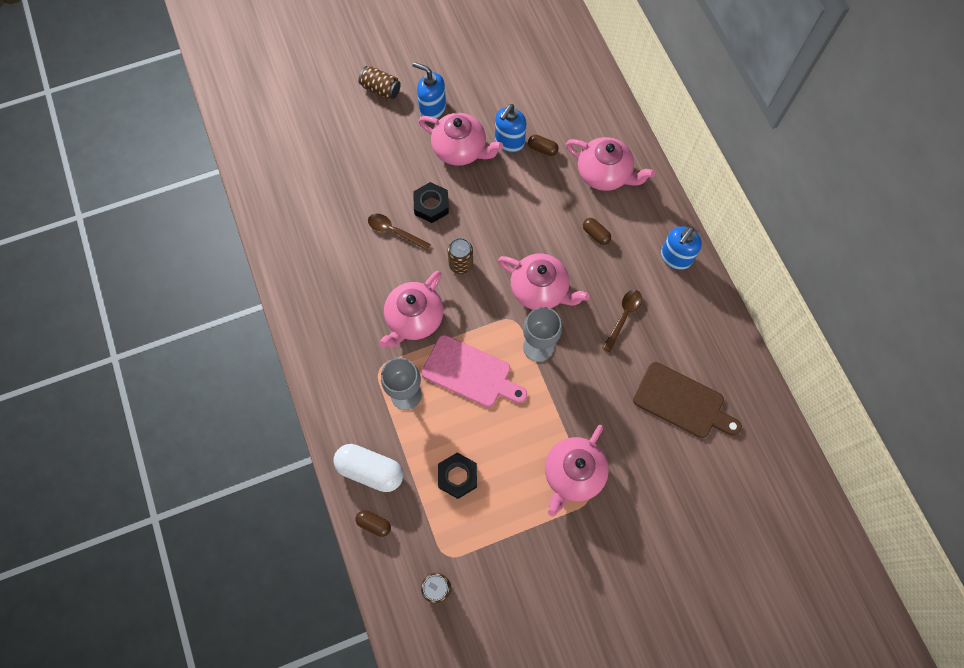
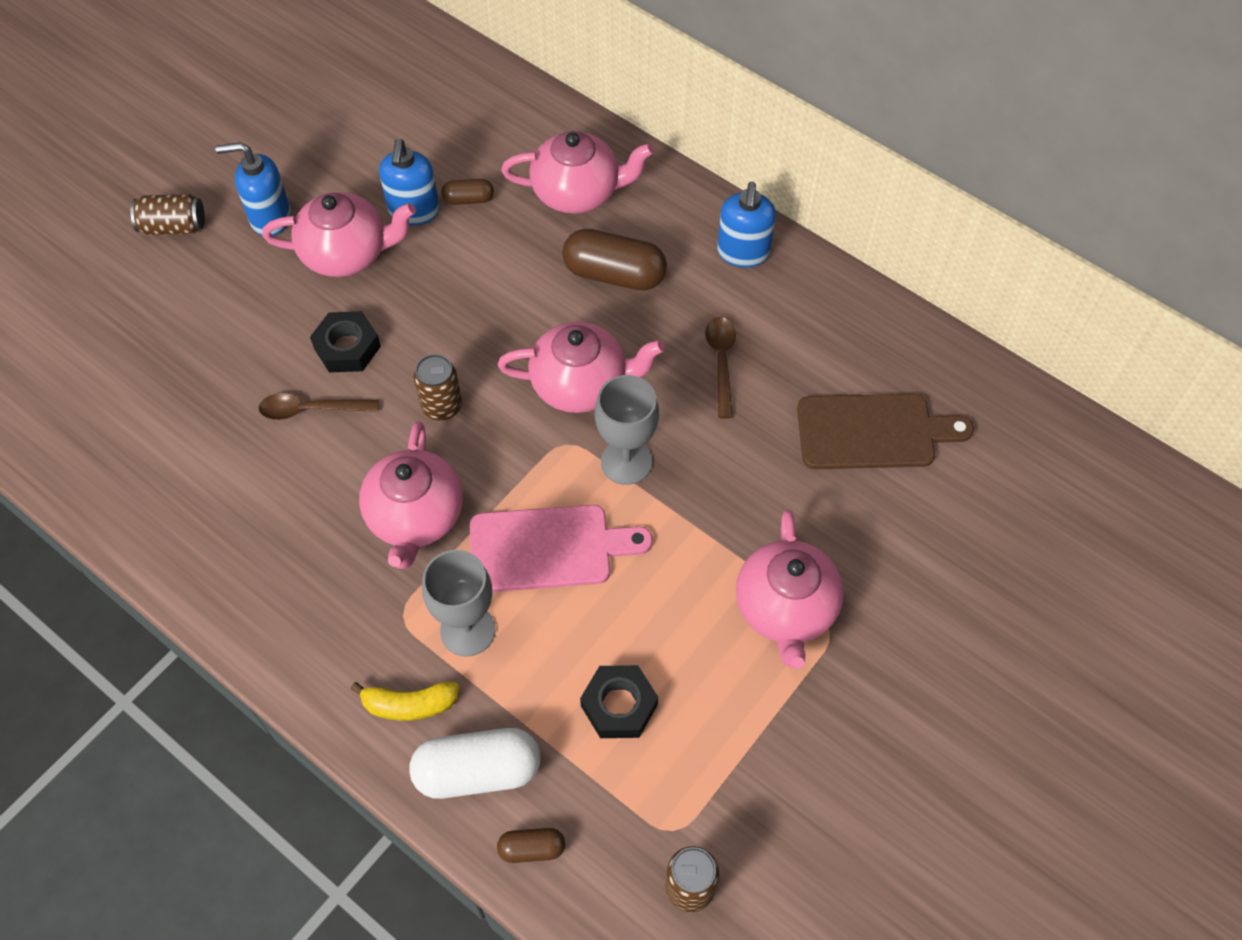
camera: 30 degrees left, 10 degrees down
(357, 417) = (409, 704): none -> yellow banana
(595, 234) = (614, 274): brown capsule -> brown capsule, size x1.96

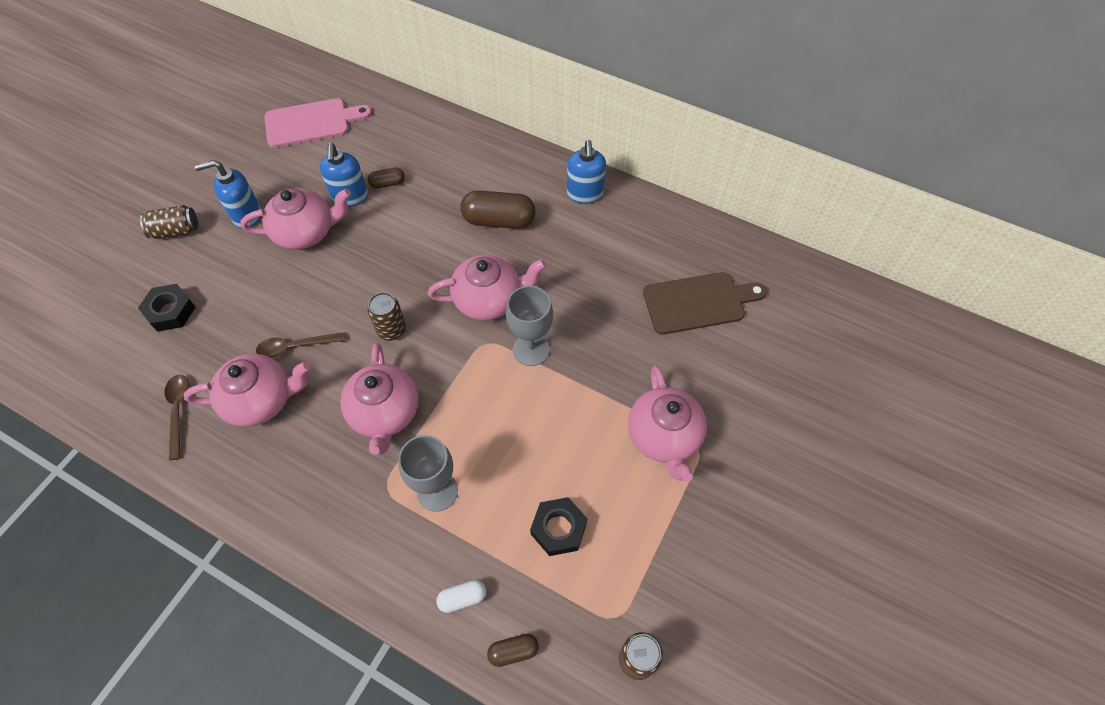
camera: 10 degrees left, 0 degrees up
(347, 347) = (316, 298): black nut -> black nut (170, 311)
(409, 704) = (402, 555): yellow banana -> none
(478, 772) = (462, 598): white capsule -> white capsule, size x0.51
(548, 548) = (486, 420): pink cutting board -> pink cutting board (311, 122)
(577, 192) = (463, 169): pink teapot -> pink teapot (261, 400)
(721, 362) = (584, 270): brown spoon -> brown spoon (178, 411)

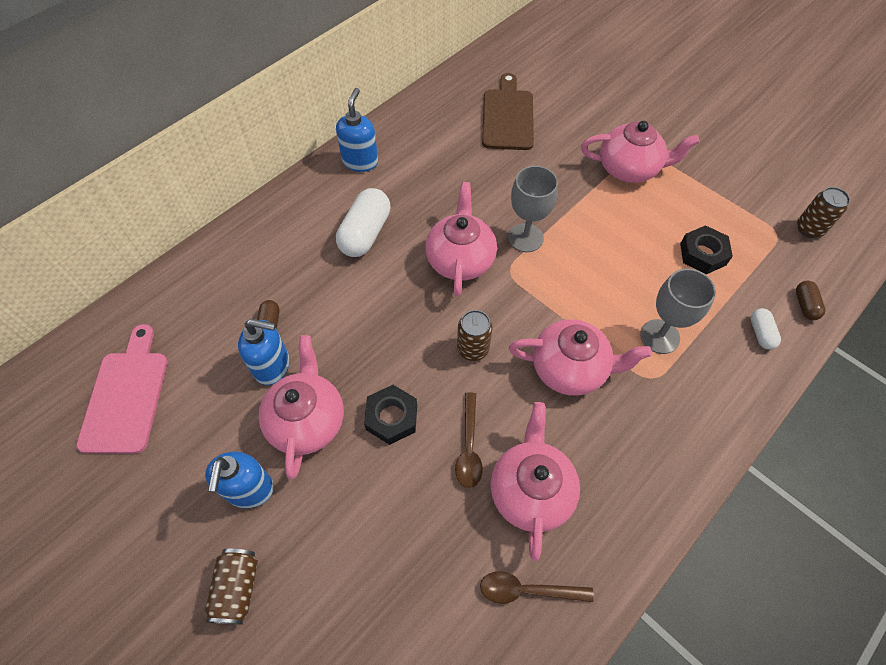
camera: 75 degrees left, 0 degrees up
(170, 311) = (374, 598): black nut -> black nut (391, 417)
(499, 220) = (365, 233): brown capsule -> white capsule
(585, 194) = (360, 161): blue soap dispenser -> blue soap dispenser turned 90 degrees counterclockwise

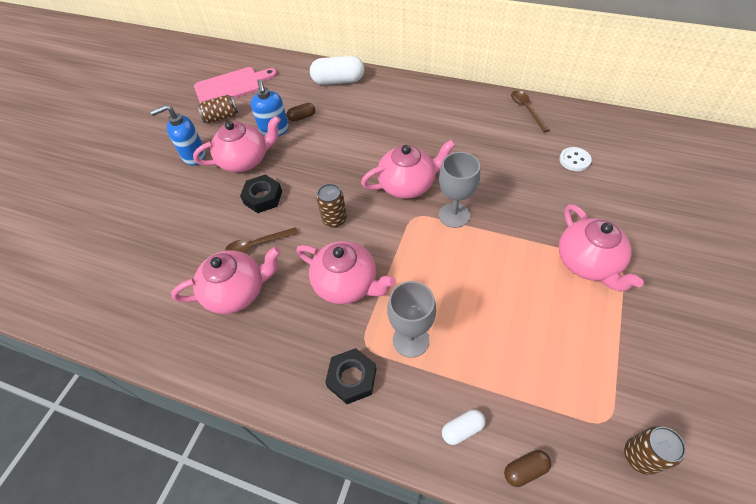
camera: 70 degrees right, 5 degrees down
(238, 588) = (138, 176): brown can -> brown can (221, 117)
(360, 161) = (458, 101): blue soap dispenser -> none
(365, 233) = (397, 129): white capsule -> white capsule (338, 81)
(507, 116) = (574, 160): brown cutting board -> white button
(527, 590) = (166, 313): brown spoon -> brown spoon (526, 110)
(570, 368) = (346, 284): pink teapot -> pink teapot turned 45 degrees counterclockwise
(703, 254) = (527, 353): black nut -> black nut (352, 378)

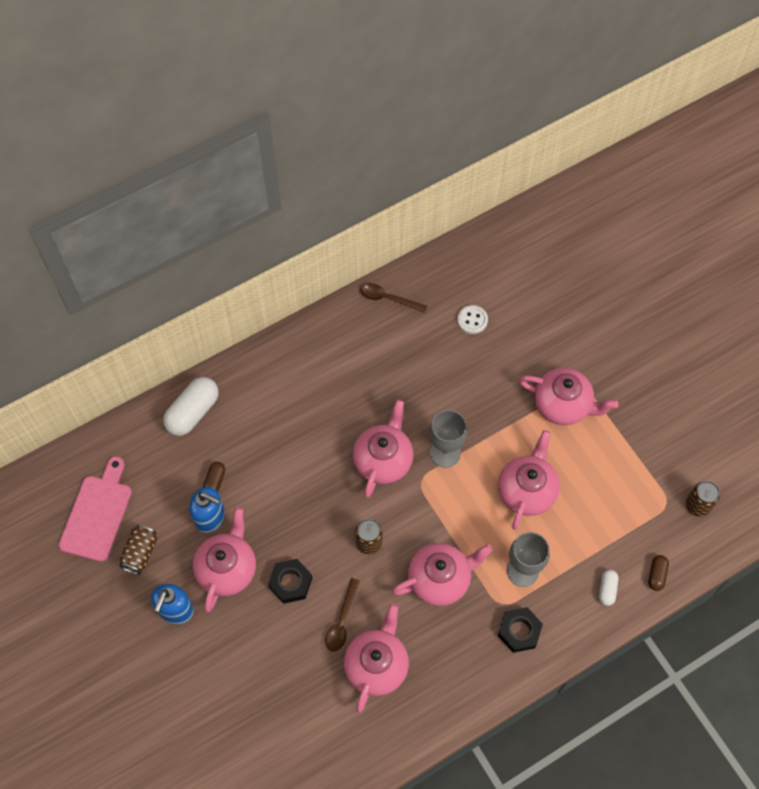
camera: 55 degrees left, 10 degrees up
(485, 291) = (527, 490): none -> pink teapot

